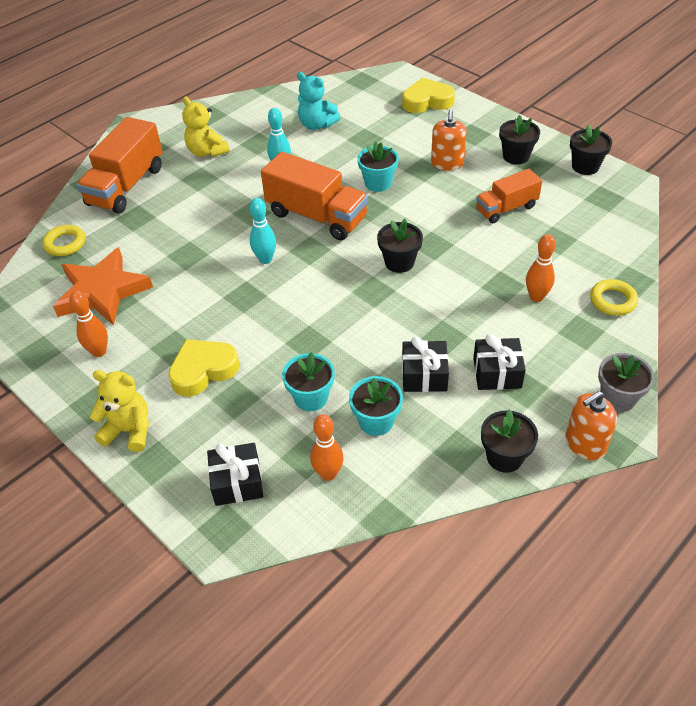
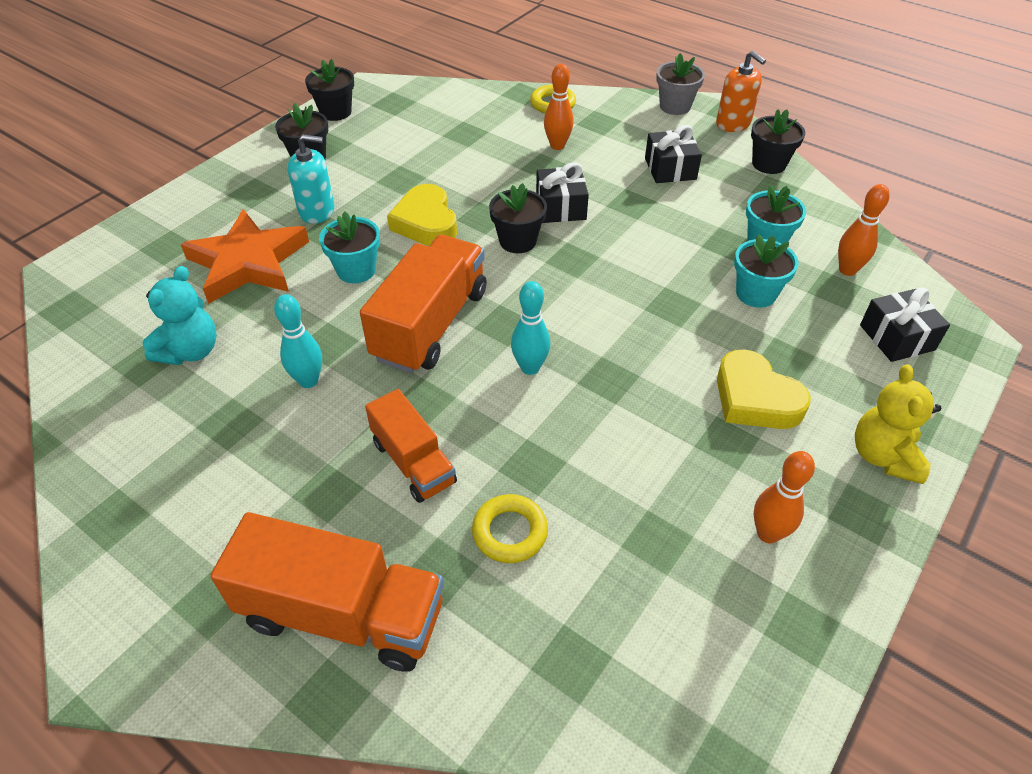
camera: 100 degrees left, 0 degrees up
(65, 244) = (527, 679): yellow ring -> yellow ring (510, 532)
(102, 291) = (640, 568): orange star -> orange star (248, 262)
(207, 152) = (244, 496): yellow teddy bear -> none
(424, 375) = (691, 214): black gift -> black gift (560, 207)
(427, 101) = (158, 235): yellow heart -> yellow heart (426, 222)
(447, 163) = (317, 211): orange soap dispenser -> turquoise soap dispenser
(506, 208) = (412, 164): orange truck -> orange truck (413, 462)

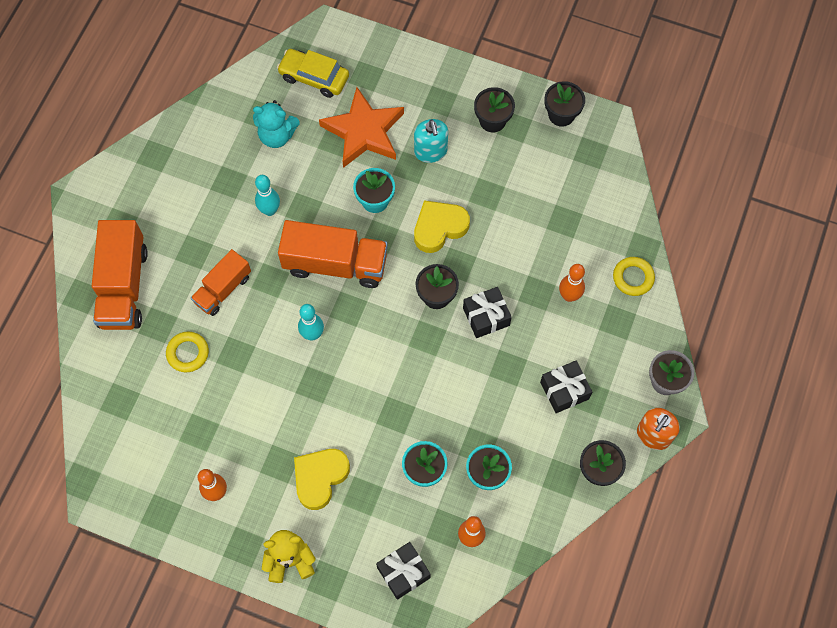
camera: 75 degrees right, 20 degrees up
(128, 296) = (314, 77): none -> yellow car

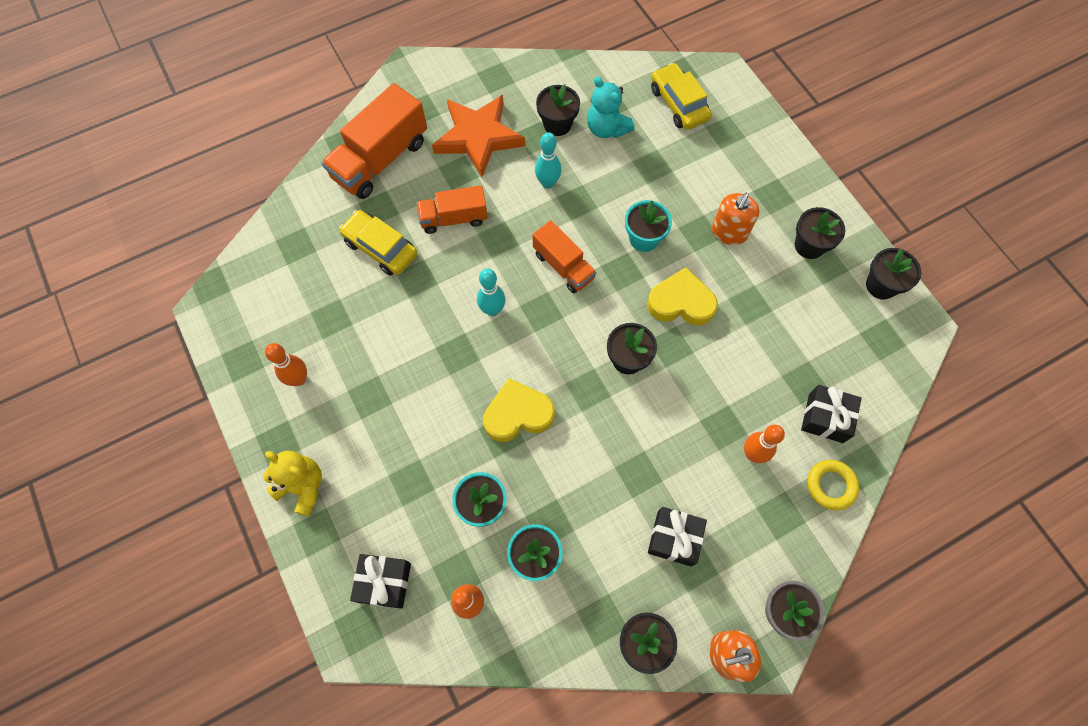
camera: 40 degrees right, 0 degrees up
(188, 353) = (380, 248): yellow ring -> yellow car
(236, 159) = (557, 124): none -> black flower pot
(320, 478) = (390, 437): yellow heart -> yellow heart (518, 414)
(335, 264) = (563, 266): orange truck -> orange truck, size x0.61
(364, 131) = (683, 175): orange star -> orange star (478, 137)
(430, 151) = (729, 232): turquoise soap dispenser -> orange soap dispenser
(486, 316) = (657, 412): black gift -> black gift (825, 418)

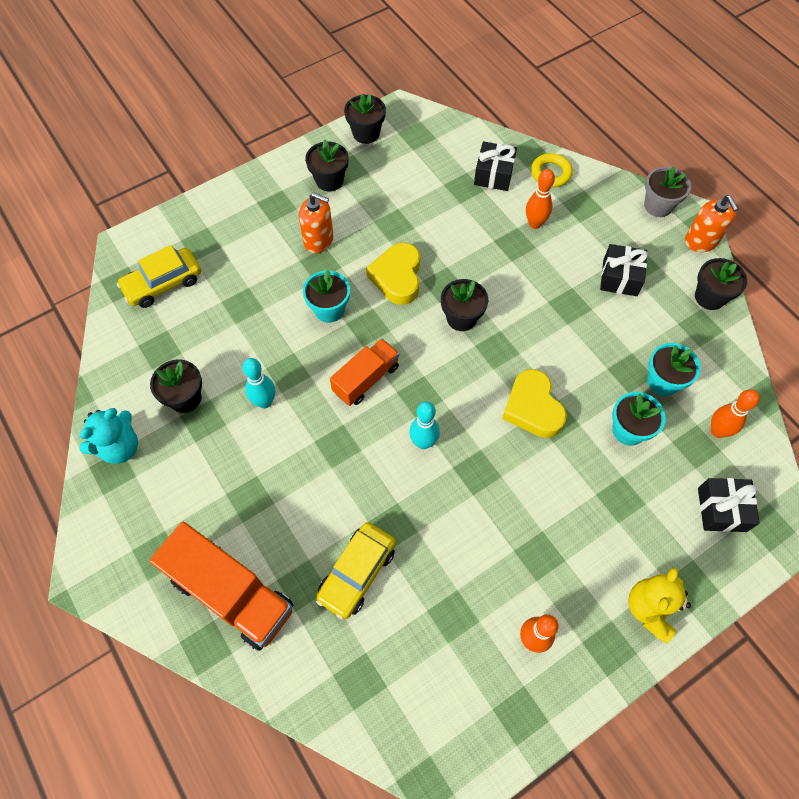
camera: 95 degrees left, 5 degrees down
(454, 218) = (313, 495): orange truck -> none
(478, 137) = (201, 481): orange star -> none
(606, 128) = (193, 349): turquoise teddy bear -> turquoise teddy bear (119, 447)

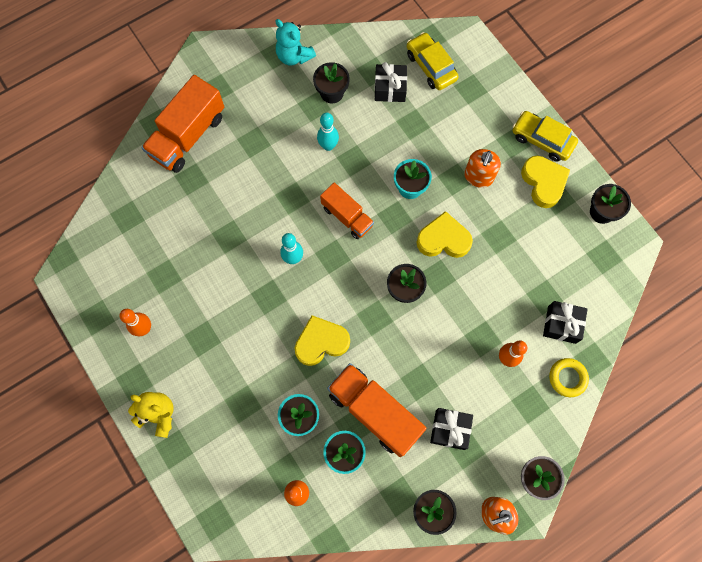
camera: 90 degrees right, 10 degrees up
(329, 180) = (543, 183): black flower pot -> yellow heart
(357, 573) = (197, 213): yellow car -> yellow car (542, 140)
(610, 350) = (374, 412): none -> orange truck
(722, 509) = (231, 483): black gift -> black gift (390, 88)

